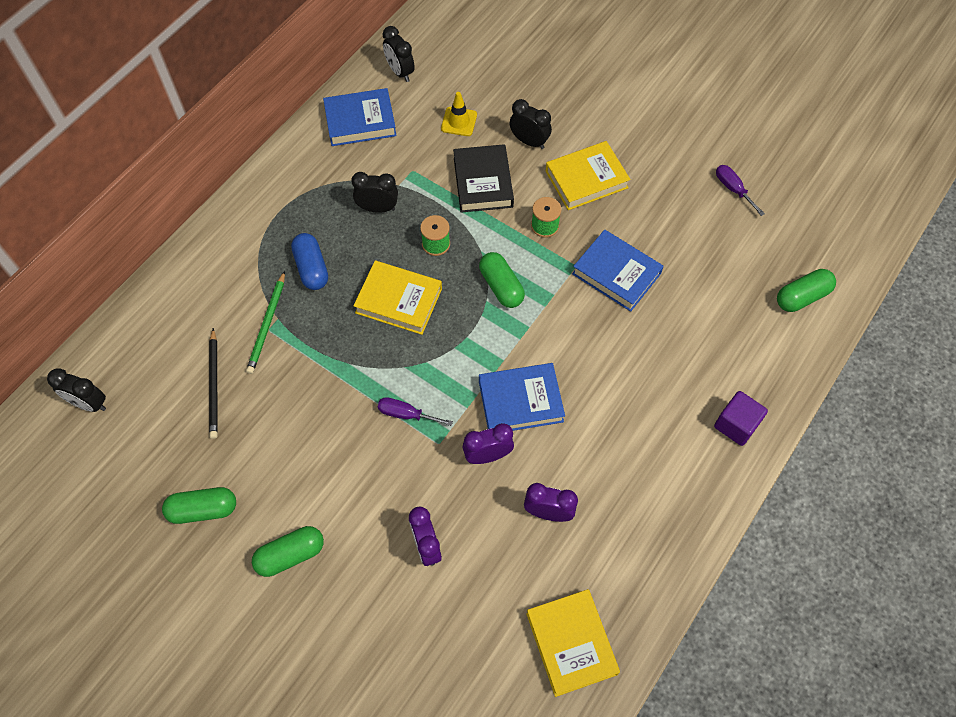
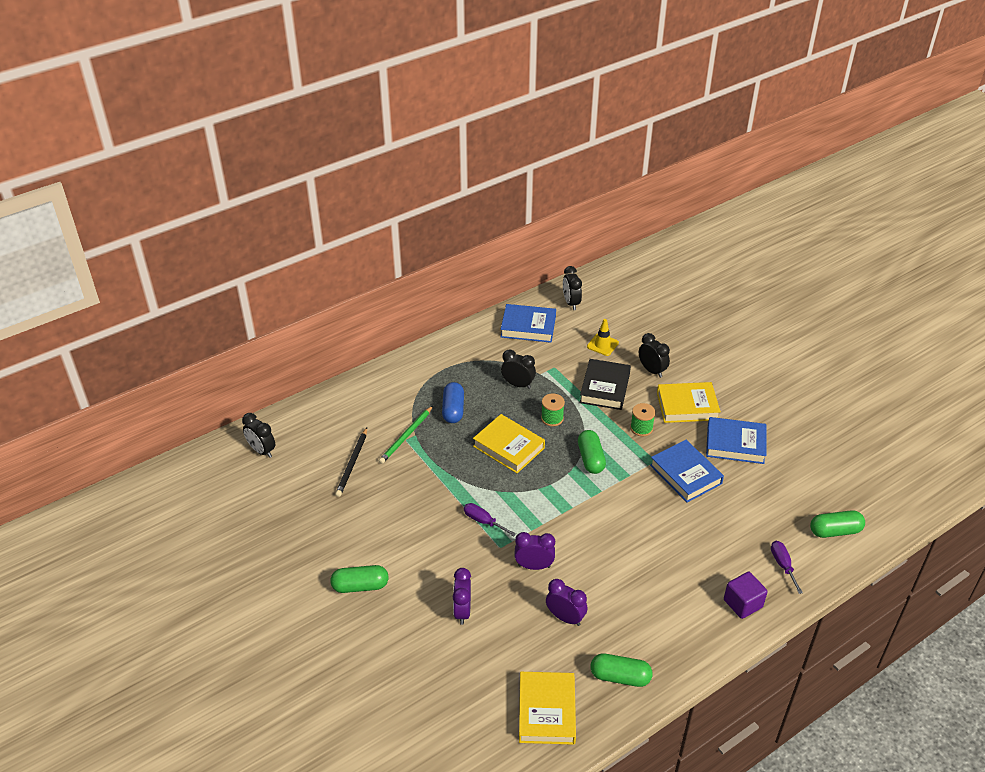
camera: 20 degrees right, 20 degrees down
(203, 509) = (311, 538): green capsule -> green capsule (620, 677)
(520, 401) = (574, 537): blue book -> blue book (735, 444)
(733, 189) = (805, 442): purple screwdriver -> purple screwdriver (783, 565)

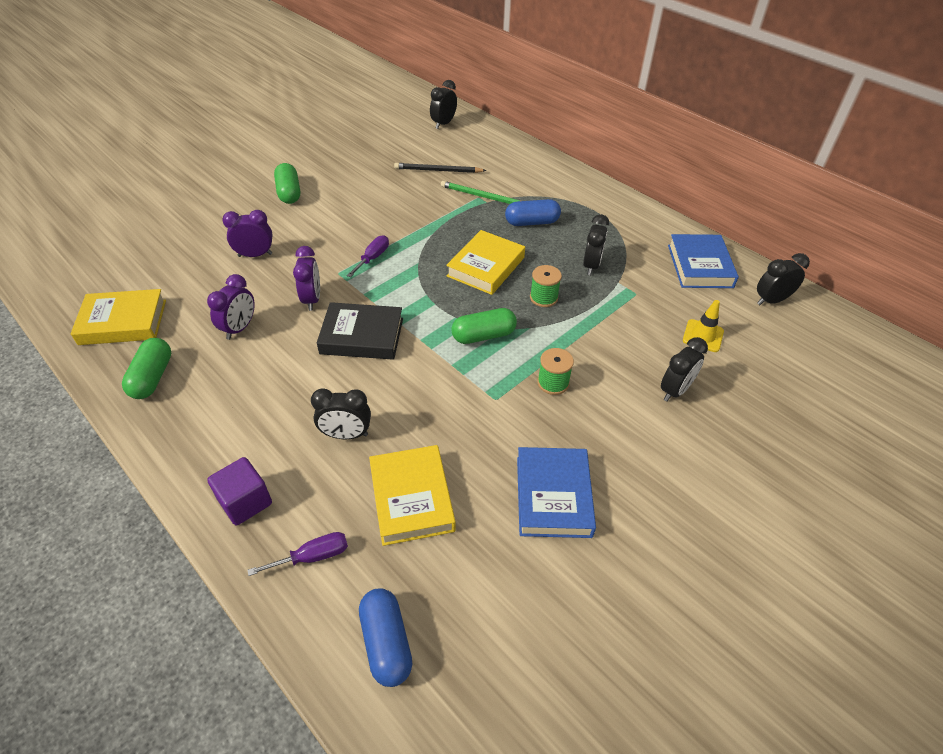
camera: 80 degrees right, 5 degrees up
(605, 388) = (617, 342): black book -> black book (362, 336)
(685, 474) = (476, 434): blue book -> none
(685, 546) = (346, 435): none -> black clock
(687, 406) = (616, 433): yellow book -> yellow book (412, 498)
(835, 531) = (386, 642): green capsule -> blue capsule

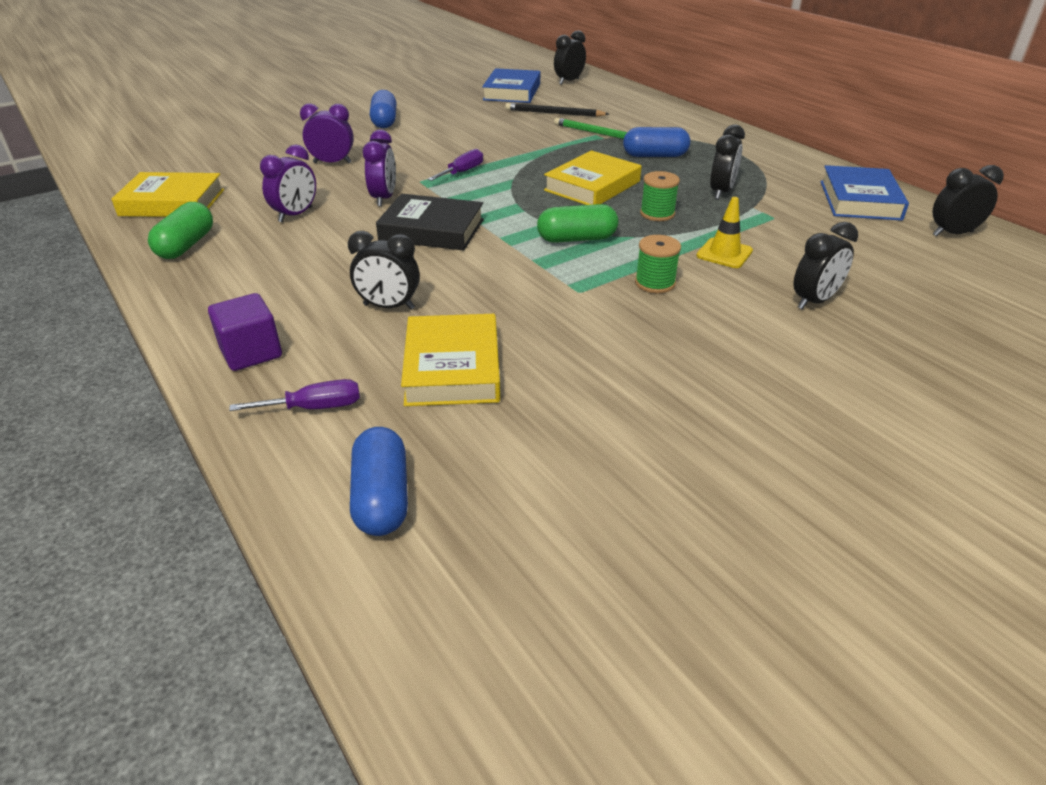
camera: 10 degrees right, 10 degrees down
(289, 193) = (384, 121): green capsule -> blue capsule
(553, 496) = (635, 382): blue book -> blue book (512, 92)
(703, 336) = (857, 257): yellow traffic cone -> yellow traffic cone (724, 253)

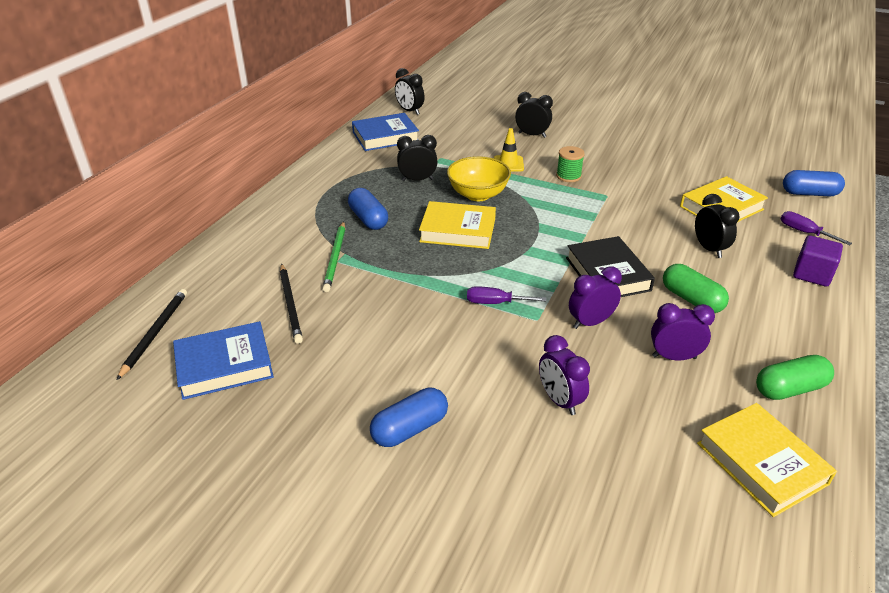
camera: 120 degrees left, 0 degrees up
(382, 497) = (809, 193): blue capsule -> blue capsule turned 45 degrees clockwise
(569, 81) = (155, 333): black clock -> black pencil
(577, 239) = (548, 213): green capsule -> green capsule (691, 299)
(657, 214) = (478, 194): green spool -> yellow bowl

